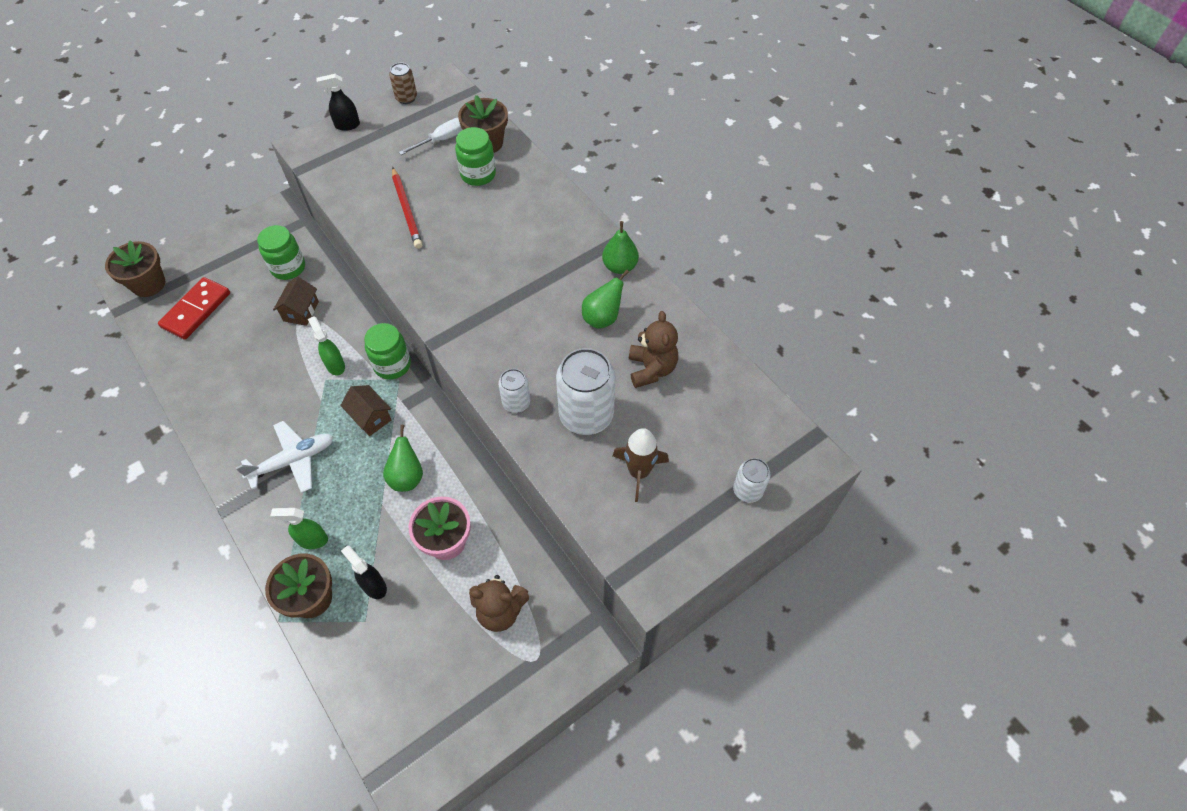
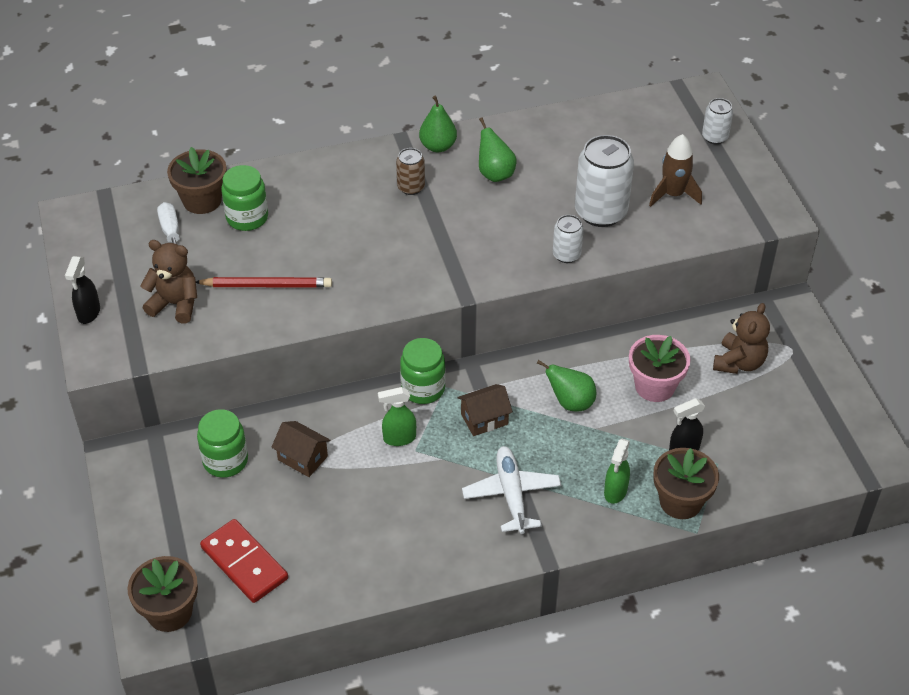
camera: 70 degrees left, 10 degrees down
(406, 98) = (77, 252): brown can -> brown can (411, 187)
(651, 369) = (569, 158): brown teddy bear -> brown teddy bear (175, 304)

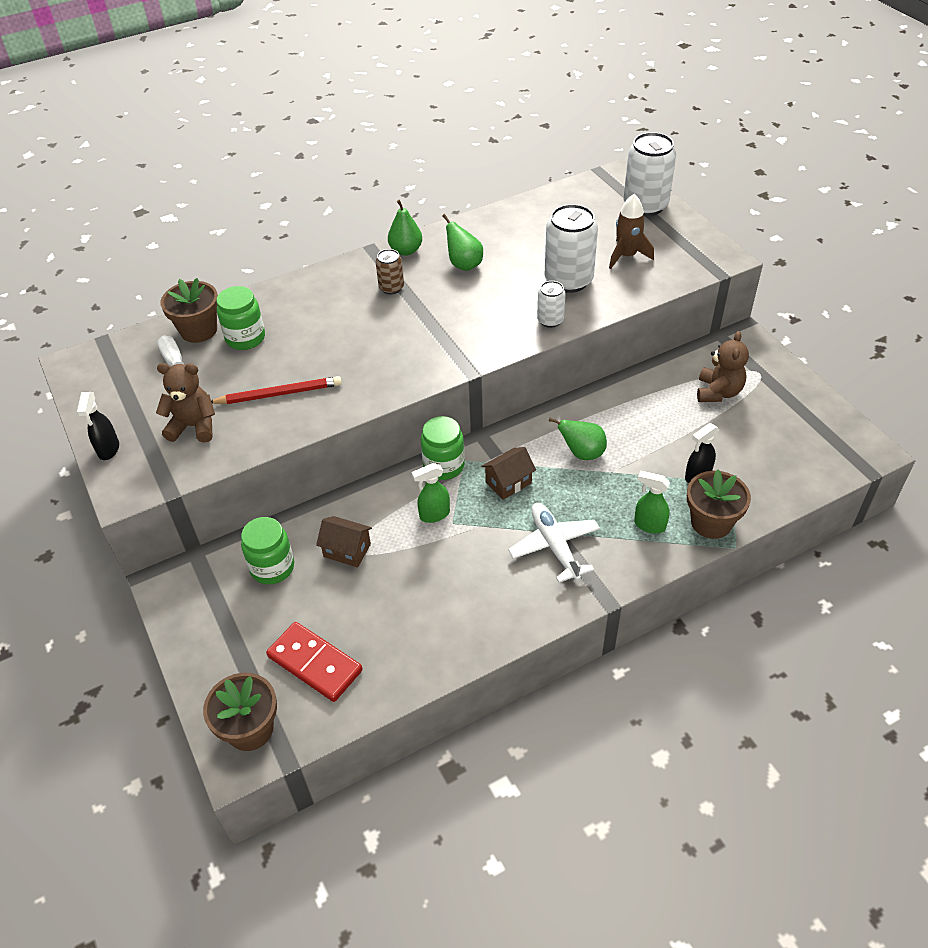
camera: 10 degrees left, 0 degrees up
(615, 492) = (649, 525): green spray bottle -> green spray bottle turned 105 degrees clockwise
(655, 386) = (652, 425): pink flower pot -> none
(715, 137) = (645, 206): white can -> white can, size x1.90

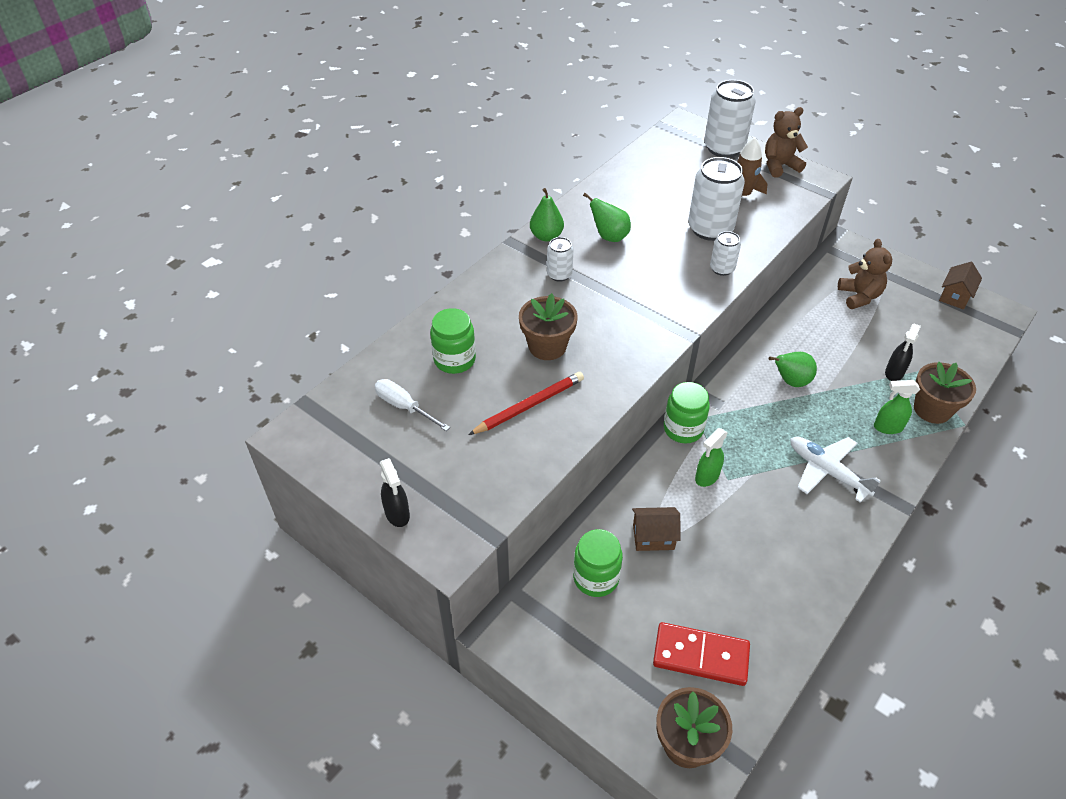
camera: 25 degrees left, 0 degrees up
(193, 426) = (468, 463): brown teddy bear -> brown teddy bear (779, 166)
(199, 330) = (401, 365): brown flower pot -> brown flower pot (547, 346)
(391, 288) = (559, 274): brown can -> white can
(508, 482) = (749, 427): brown house -> brown house (955, 296)

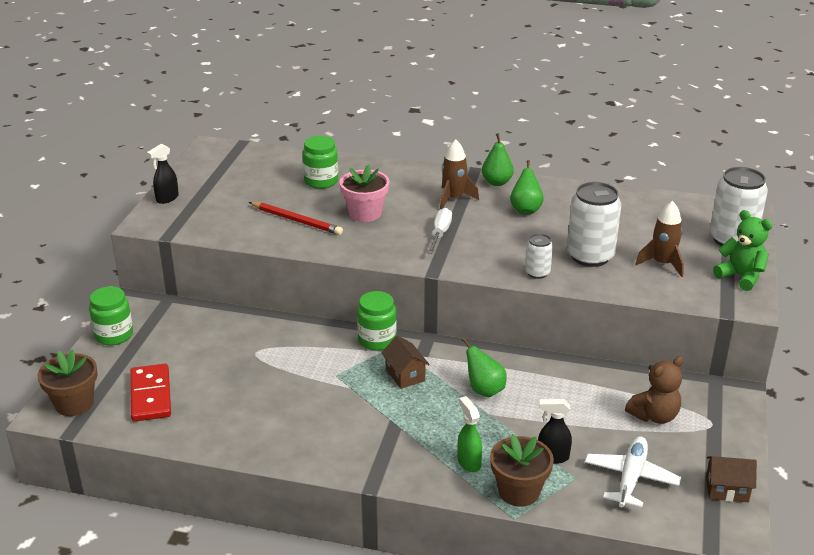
camera: 65 degrees right, 15 degrees down
(404, 407) = (262, 175): white screwdriver -> white screwdriver (440, 233)
(547, 346) = (365, 213): brown flower pot -> pink flower pot
(559, 274) = (454, 199): white can -> brown rocket
(596, 578) = (198, 331): green jar -> green jar (114, 335)
(653, 537) = (251, 349): brown house -> brown house (405, 375)
(706, 477) = (330, 363): green spray bottle -> none
(779, 166) = (741, 277): brown teddy bear -> green teddy bear
(827, 471) = (383, 431): white plane -> white plane (630, 478)

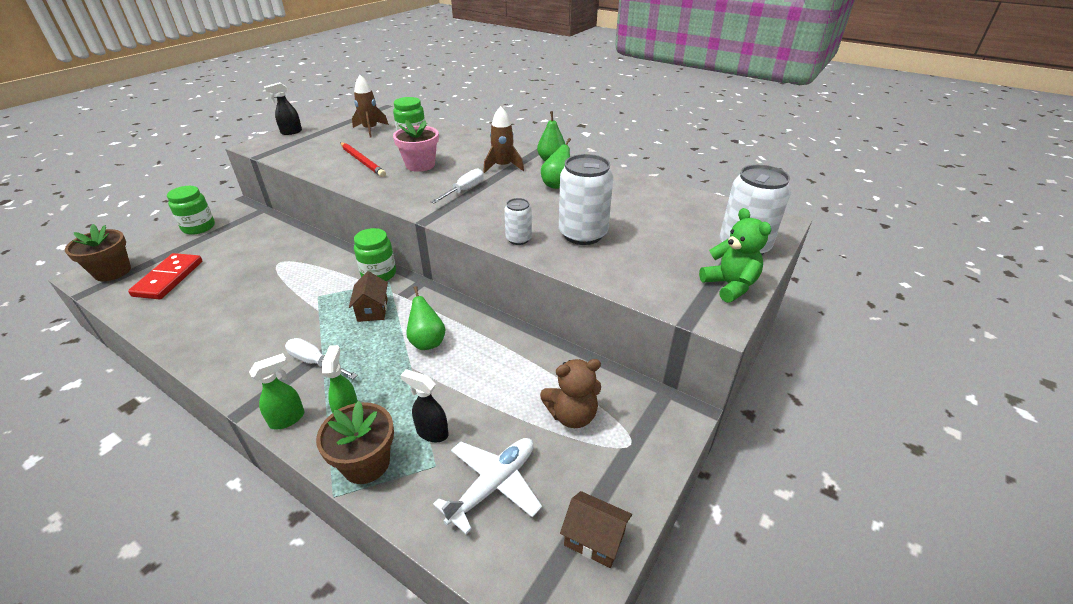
camera: 20 degrees right, 5 degrees up
(397, 432) = (315, 362): none -> white screwdriver
(420, 480) = (288, 419): none -> green spray bottle
(662, 264) = (651, 255): brown rocket -> brown rocket (370, 129)

